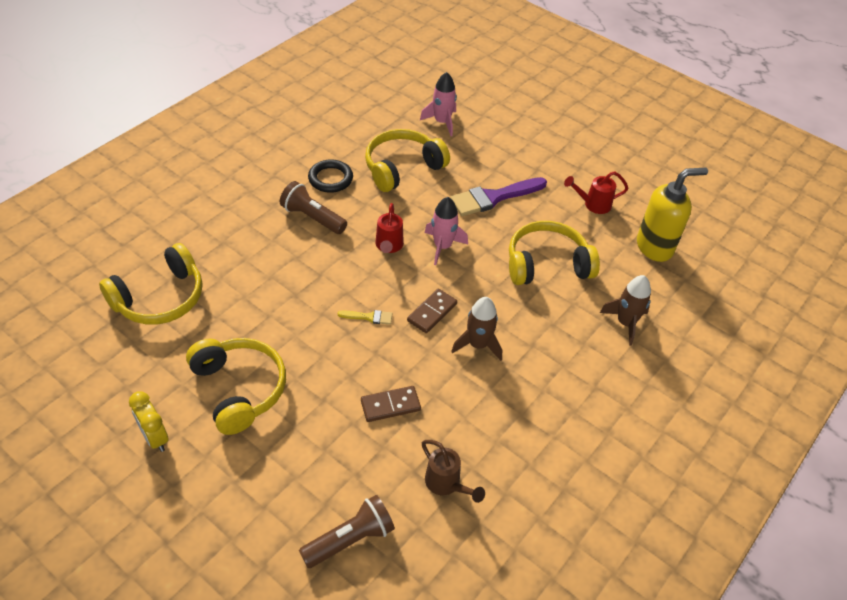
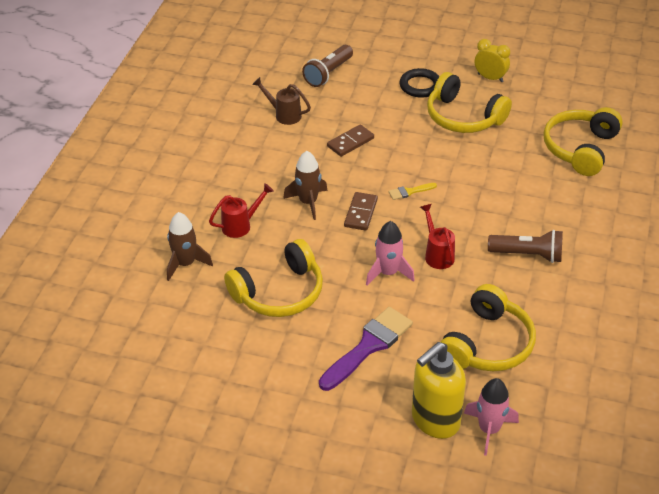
camera: 160 degrees right, 5 degrees down
(330, 179) = (548, 301): black ring -> black ring (420, 86)
(592, 204) = (256, 381): red watering can -> red watering can (241, 225)
(655, 247) = (173, 353): yellow soap dispenser -> yellow soap dispenser (435, 421)

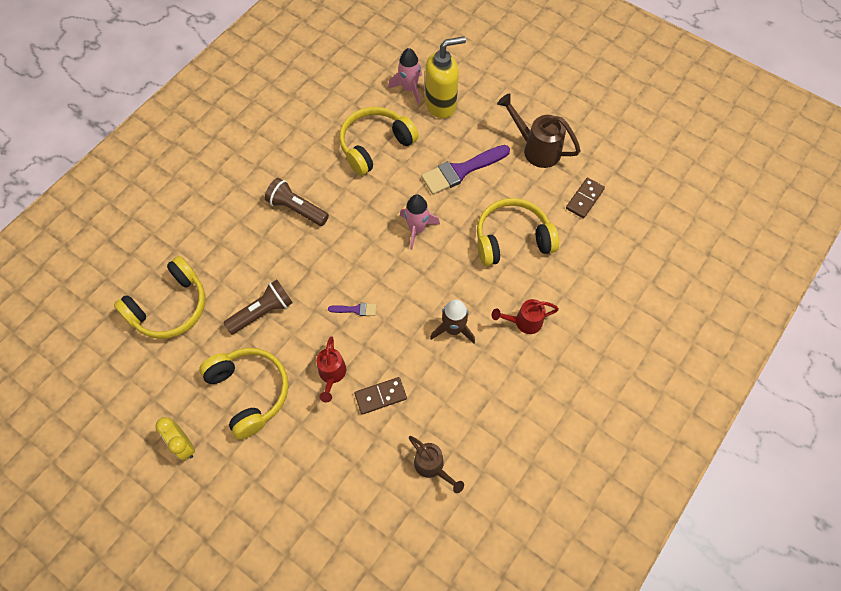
camera: 160 degrees left, 20 degrees up
(185, 264) = (583, 294): brown rocket -> none
(287, 400) = (536, 148): none -> brown watering can
(328, 73) = (356, 524): brown flashlight -> brown flashlight (262, 312)
(360, 213) = (411, 299): brown domino -> brown domino (584, 199)
(409, 191) = (356, 309): yellow brush -> purple brush
(420, 86) = (265, 460): black ring -> none
(437, 254) = (368, 234): red watering can -> red watering can (332, 375)

